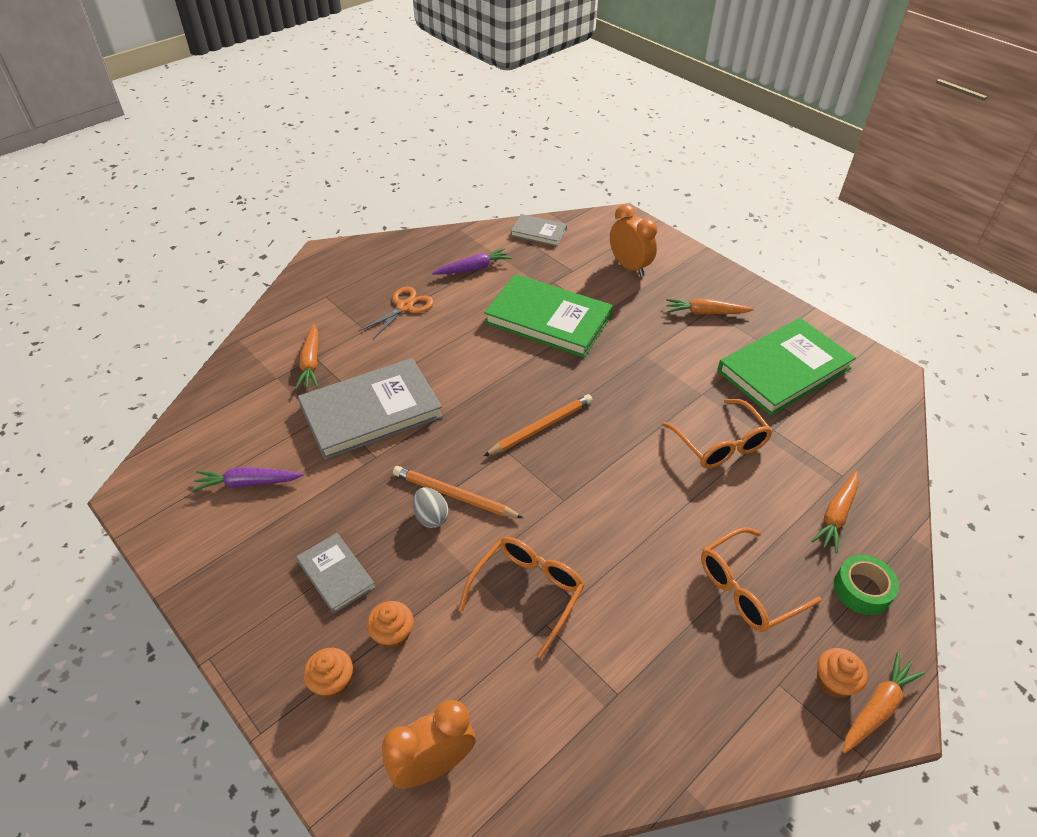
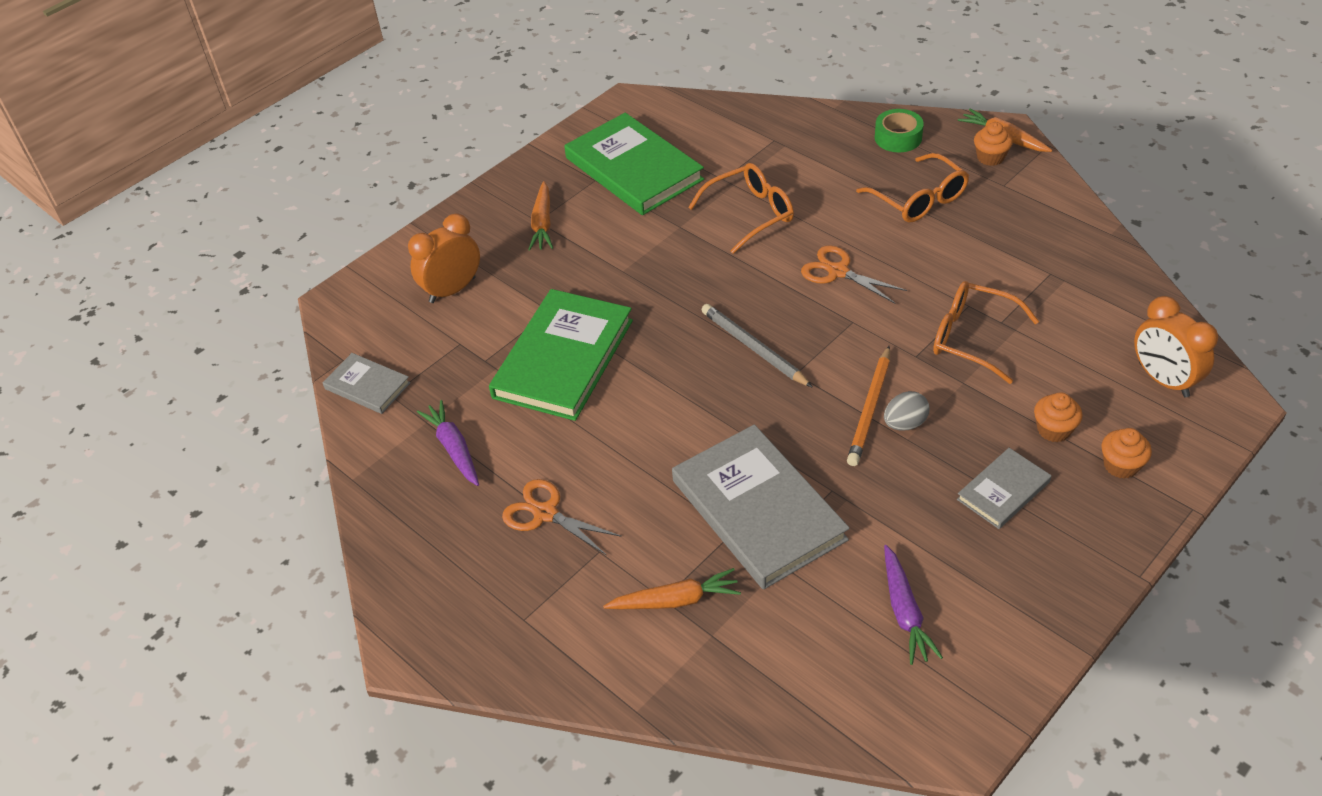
camera: 90 degrees left, 0 degrees up
(538, 232) = (367, 386): grey book -> grey book turned 75 degrees counterclockwise
(541, 427) = (754, 348): orange pencil -> grey pencil
(633, 499) = (838, 272): none -> orange scissors
(836, 515) = (822, 146): orange carrot -> none

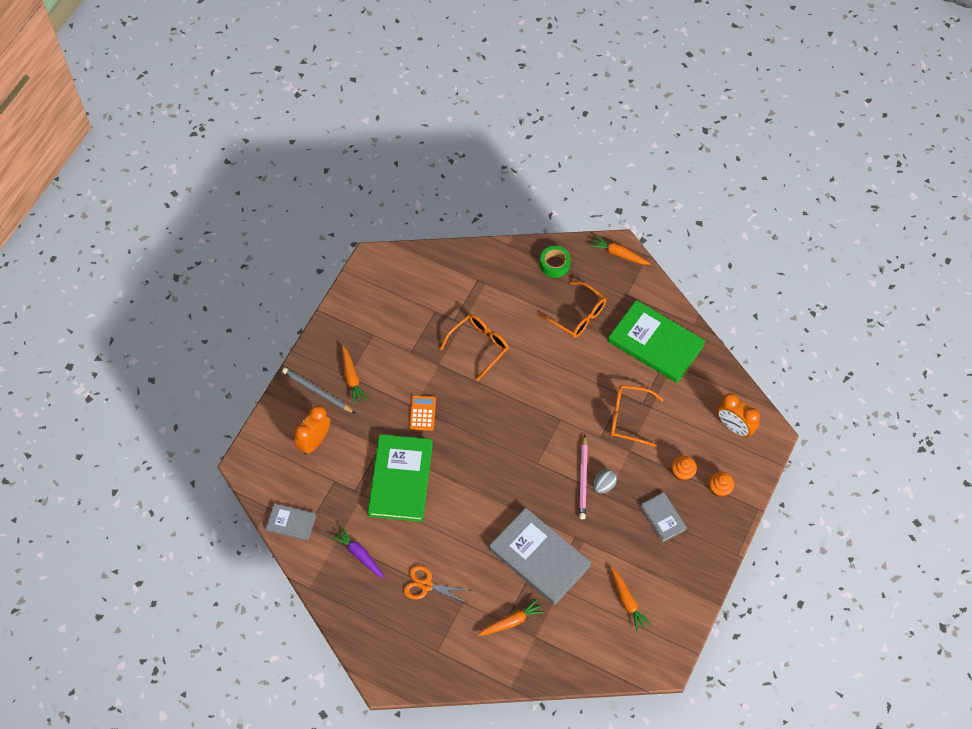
camera: 20 degrees left, 15 degrees up
(632, 281) = (422, 413): none -> orange calculator
(634, 169) = (395, 320): green book -> green book (655, 343)
(754, 348) = (508, 449): grey pencil -> grey pencil (317, 391)
(838, 272) = (543, 383): orange scissors -> none
(870, 409) = (583, 479): orange pencil -> pink pencil
(905, 611) = (627, 601): purple carrot -> orange carrot
(990, 157) = (614, 272): orange cupcake -> none
(1003, 490) = (663, 518): grey book -> grey book turned 60 degrees counterclockwise

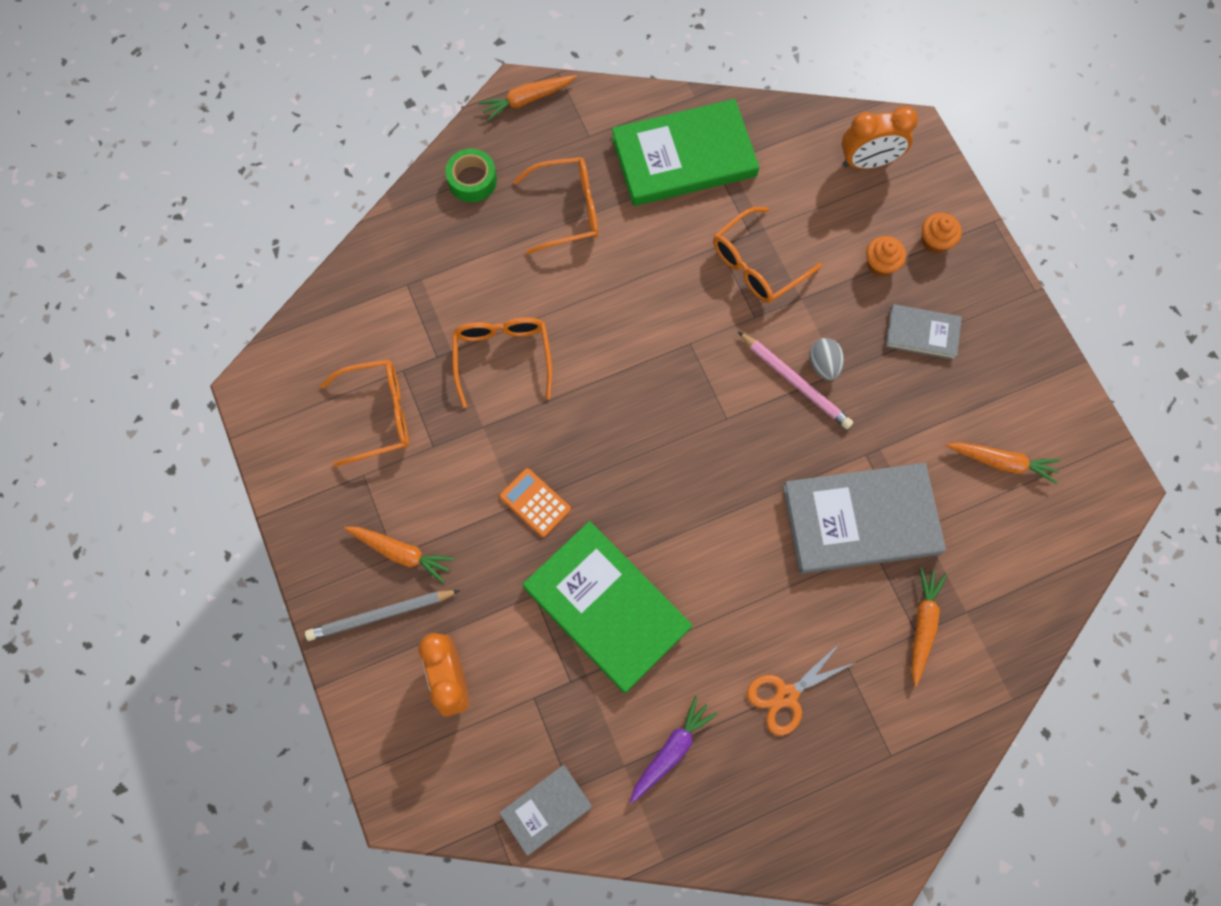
camera: 50 degrees left, 10 degrees up
(359, 555) = (671, 750): purple carrot -> purple carrot turned 135 degrees clockwise
(405, 318) = (379, 415): none -> orange glasses

